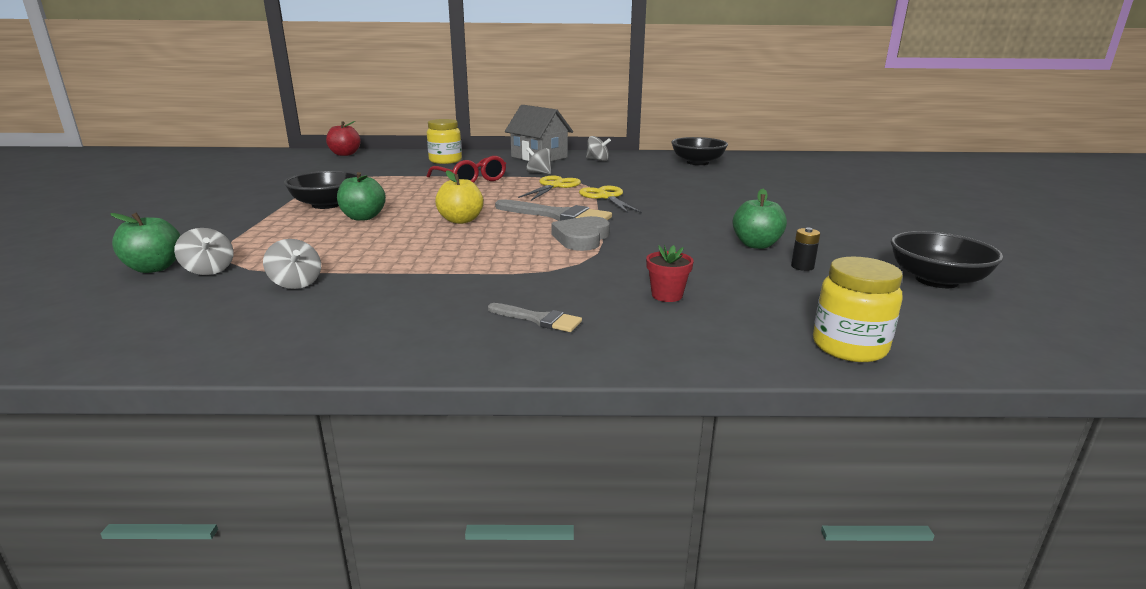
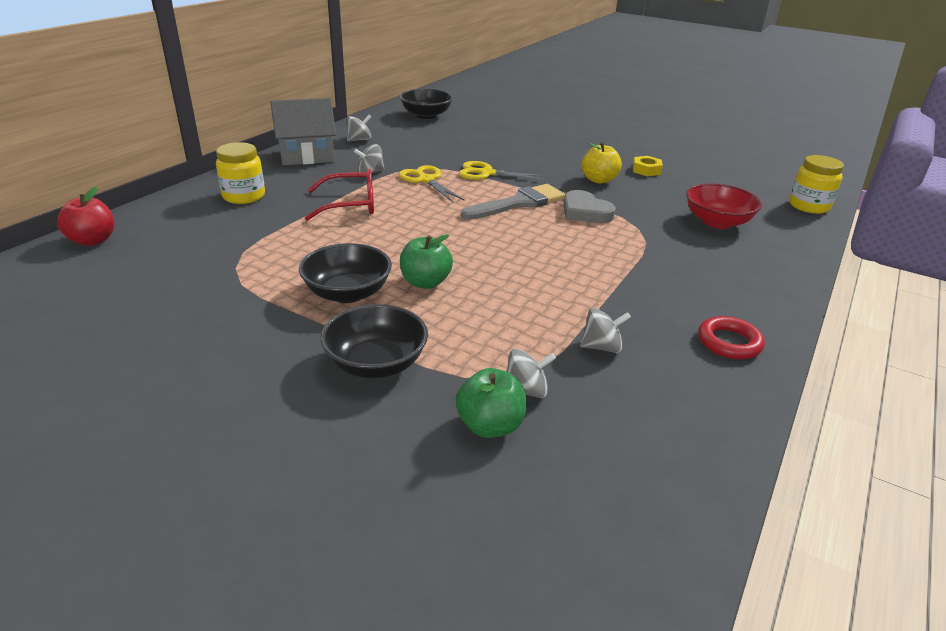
camera: 60 degrees left, 10 degrees up
(343, 335) = (729, 342): none -> red ring
(461, 220) = (489, 241): yellow apple -> yellow apple (599, 180)
(539, 319) = (735, 269): grey brush -> none
(667, 295) = (717, 222): red flower pot -> red bowl
(756, 245) = (646, 170): green apple -> yellow nut
(802, 267) = (693, 174): black battery -> none
(936, 280) = (734, 156): black bowl -> black bowl (376, 363)

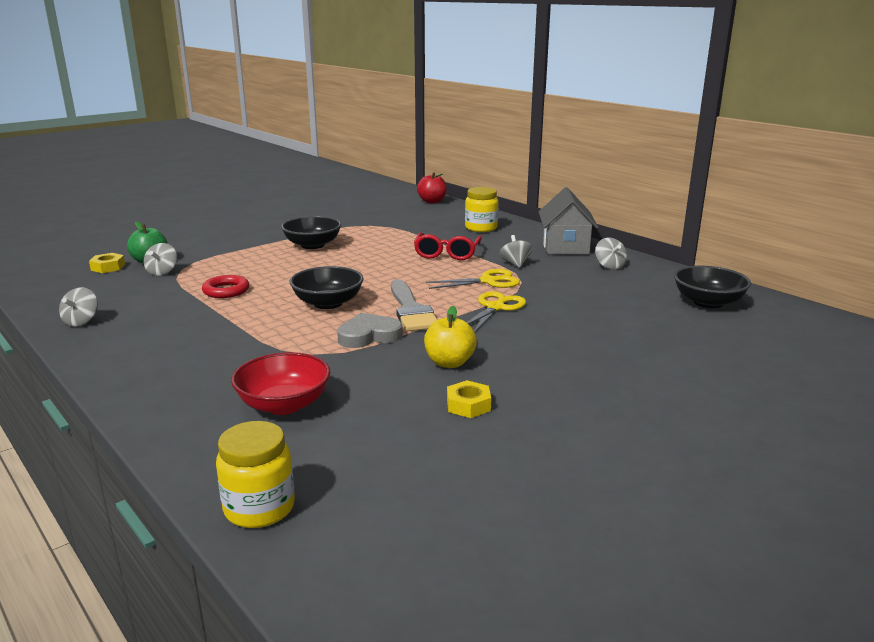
camera: 110 degrees right, 10 degrees down
(376, 363) = (233, 246): black bowl -> black bowl (328, 303)
(425, 282) = (303, 263): green apple -> none
(545, 466) = (108, 267): none -> yellow nut
(601, 347) = (168, 297): grey spinning top -> grey spinning top (81, 321)
(729, 342) = (109, 338): red ring -> red ring (226, 291)

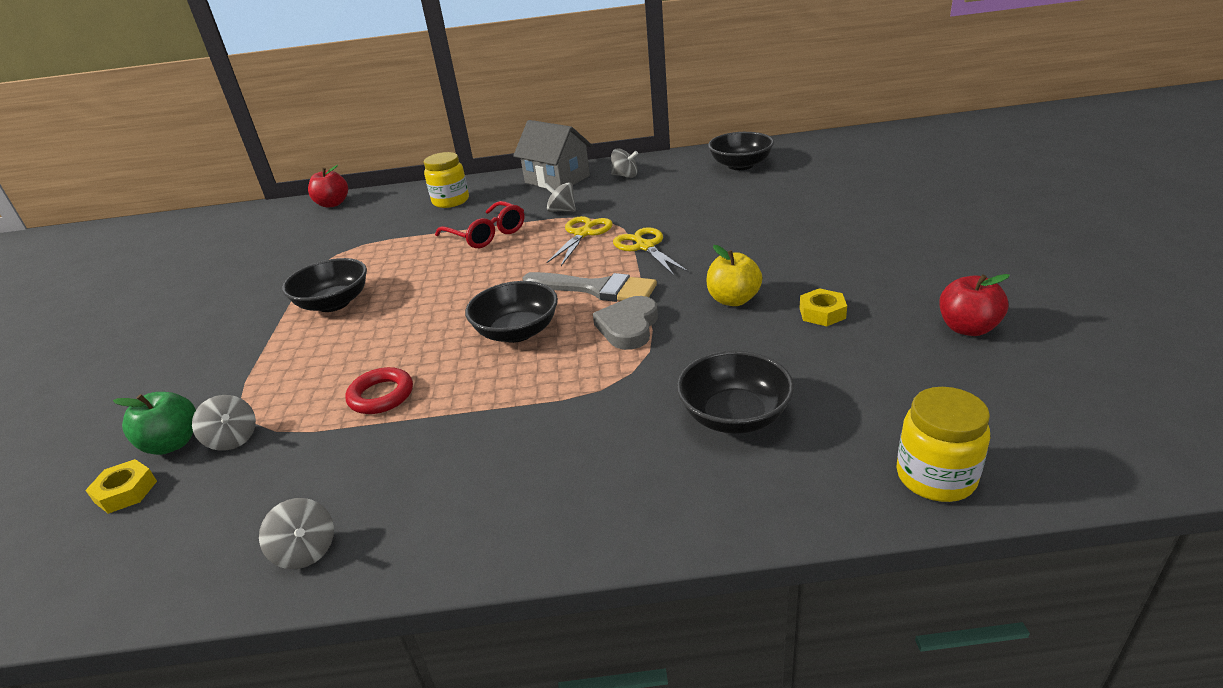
camera: 50 degrees left, 10 degrees up
(284, 404) = (734, 416): red bowl -> black bowl
(516, 484) = (967, 328): none -> red apple

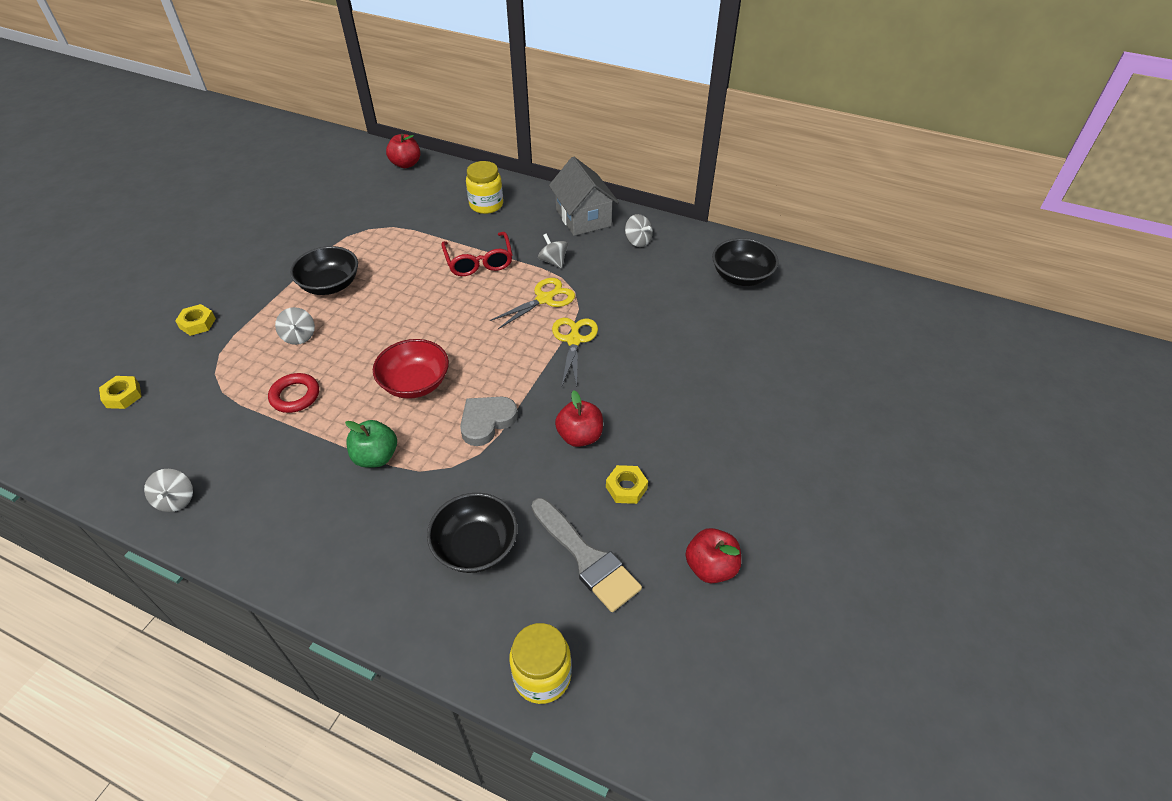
camera: 25 degrees right, 15 degrees up
(173, 443) = (166, 369): green apple -> green apple (376, 457)
(183, 390) = (197, 323): none -> yellow nut
(233, 439) = (196, 385): grey spinning top -> grey spinning top (299, 336)
(517, 332) = (415, 383): black bowl -> red bowl
(596, 289) = (500, 368): grey brush -> grey brush (587, 558)
(733, 300) = (580, 436): yellow apple -> red apple

